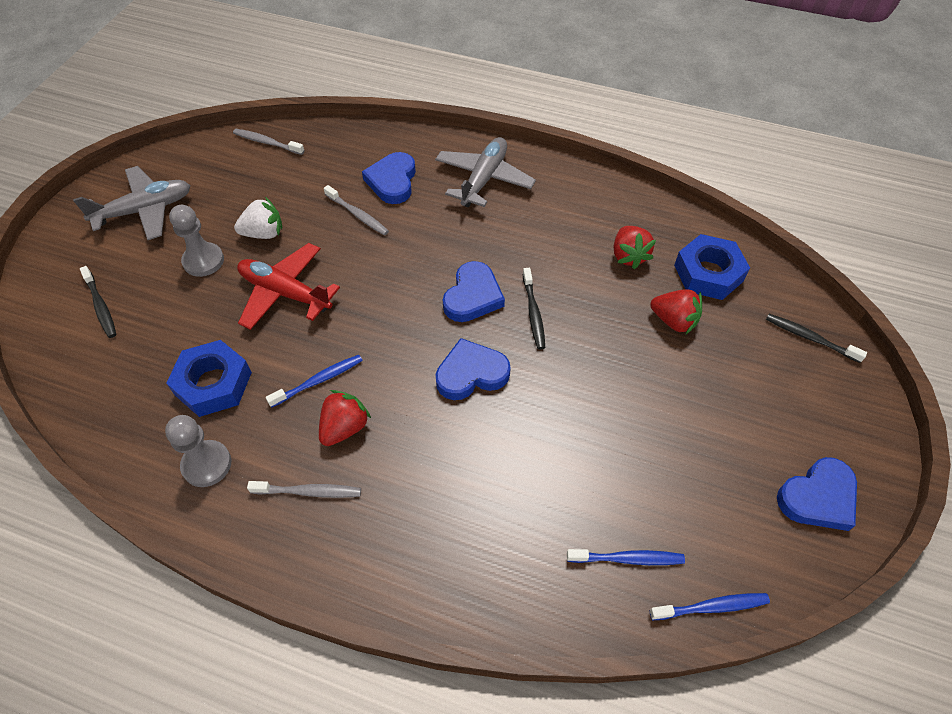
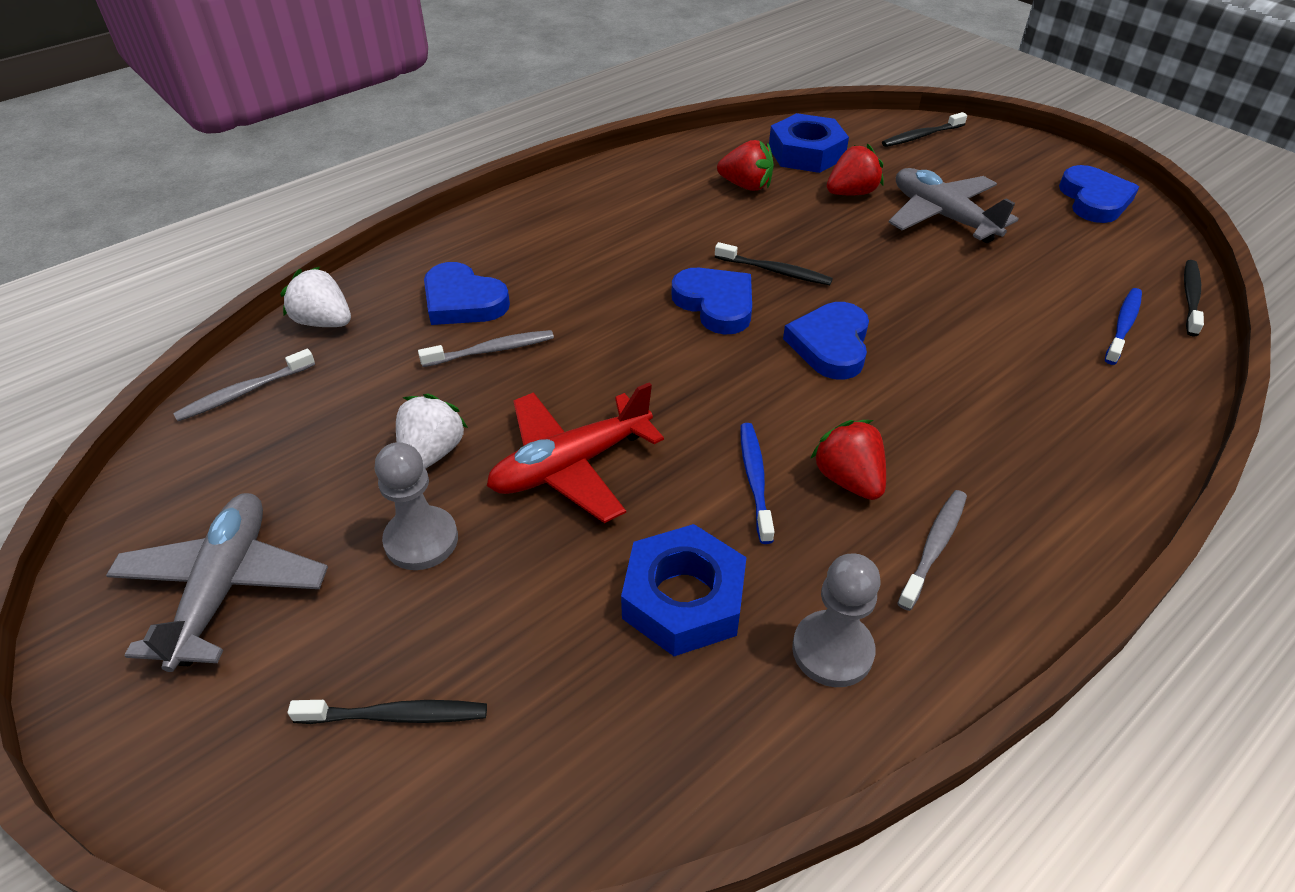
camera: 60 degrees left, 10 degrees down
(337, 138) = (324, 322): none -> white strawberry
(484, 179) = (539, 233): grey plane -> grey plane (942, 216)
(711, 607) = (1190, 297): blue toothbrush -> black toothbrush

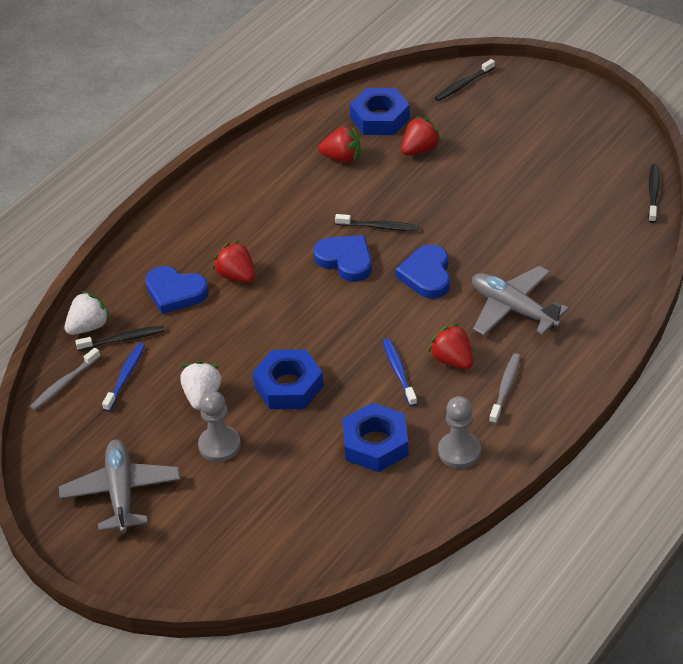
camera: 10 degrees left, 0 degrees up
(324, 322) = (88, 326): white strawberry -> white strawberry turned 120 degrees clockwise
(396, 715) = (246, 528): black toothbrush -> black toothbrush (123, 339)
(491, 350) = (210, 323): grey toothbrush -> none
(556, 296) = (237, 276): none -> red strawberry
(571, 465) = (288, 386): red plane -> blue nut
(942, 216) = (487, 158): grey plane -> grey plane (513, 309)
(1094, 200) = (592, 122): blue heart -> none
(1123, 326) = (610, 224): blue toothbrush -> blue toothbrush (125, 376)

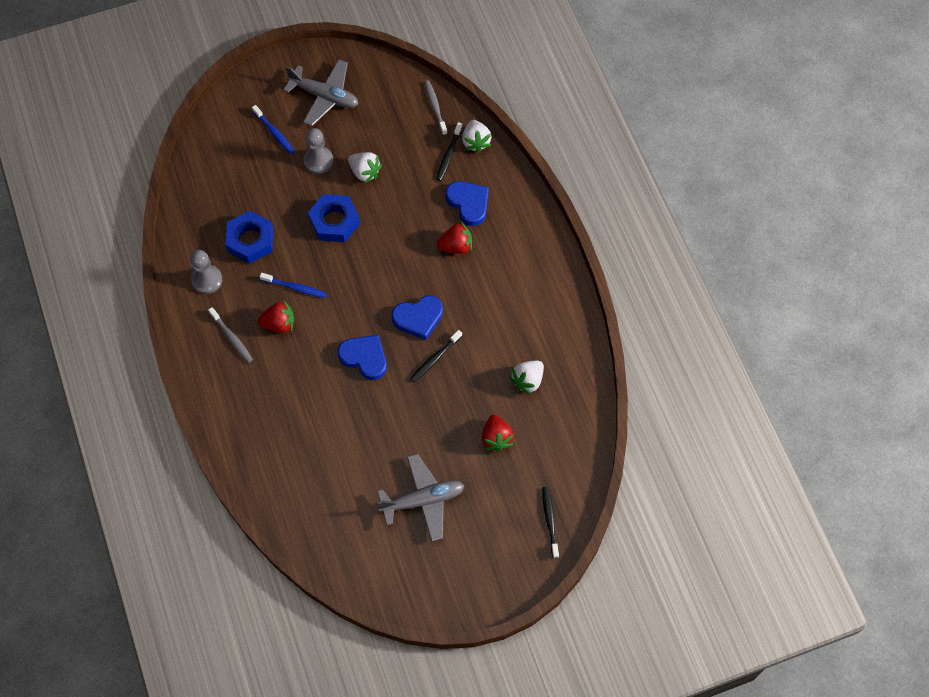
camera: 120 degrees right, 20 degrees up
(125, 376) = (415, 141): blue toothbrush -> blue toothbrush (274, 133)
(175, 292) = (468, 203): blue heart -> blue heart turned 90 degrees clockwise
(342, 158) = (527, 380): red strawberry -> white strawberry
(380, 118) = (554, 434): blue nut -> none
(513, 309) = (291, 389): grey plane -> grey plane (423, 500)
(653, 193) = (324, 563): black toothbrush -> none

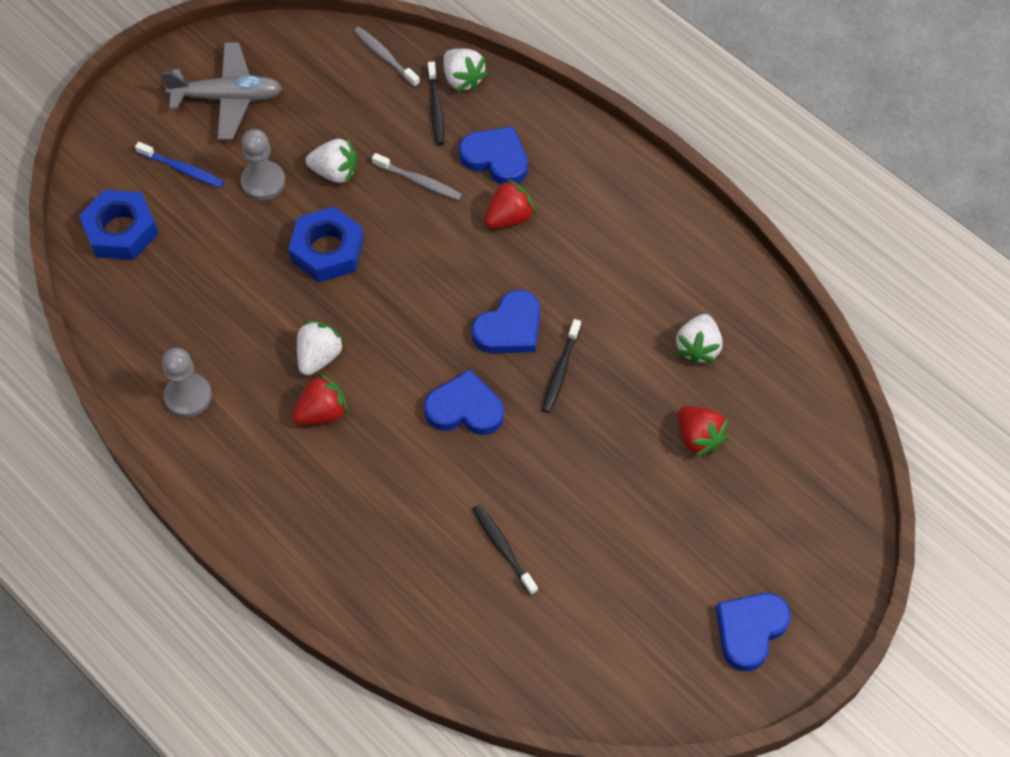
camera: 25 degrees left, 5 degrees down
(232, 338) = (265, 458): grey toothbrush -> grey toothbrush (419, 181)
(250, 240) = (223, 320): blue nut -> blue nut (121, 231)
(295, 287) = (319, 357): blue toothbrush -> white strawberry
(423, 500) = (647, 561): grey plane -> none
(461, 570) = (750, 630): none -> blue heart
(550, 521) = (829, 514): black toothbrush -> black toothbrush (503, 548)

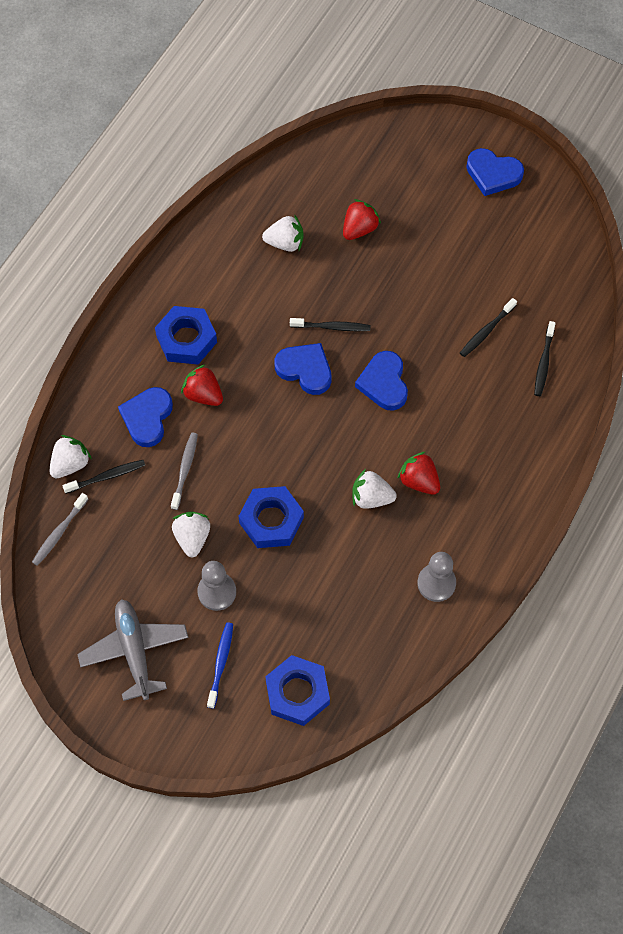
camera: 105 degrees left, 5 degrees up
(436, 605) = (543, 362): none -> black toothbrush
(588, 215) = (186, 339): none -> blue nut

